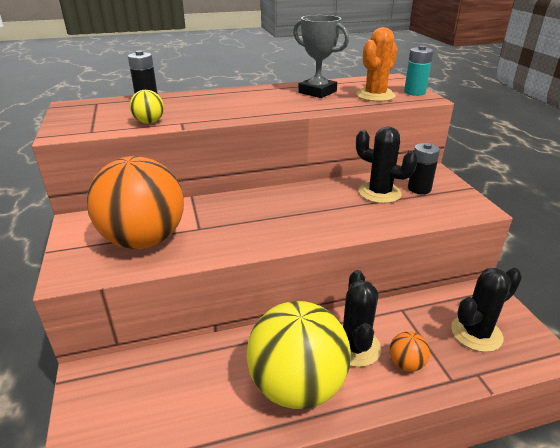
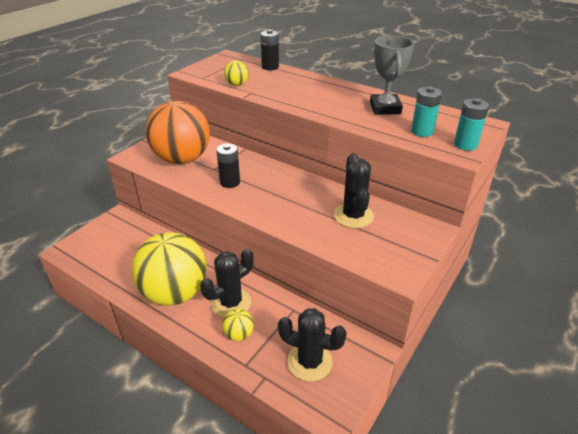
camera: 50 degrees right, 5 degrees up
(375, 95) = (422, 131): orange cactus -> turquoise battery
(406, 364) = (239, 334): orange ball -> yellow ball
(419, 189) = (389, 232): black battery -> black battery (230, 182)

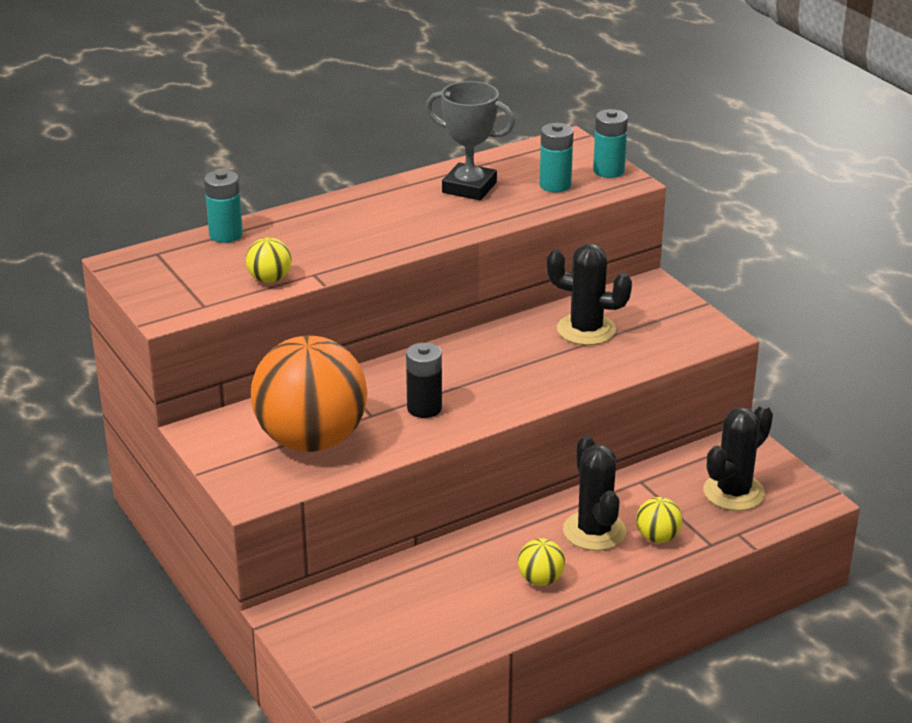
camera: 65 degrees left, 5 degrees down
(175, 293) = (540, 580): yellow ball -> yellow ball, size x0.41
(270, 67) = (226, 235): black battery -> turquoise battery

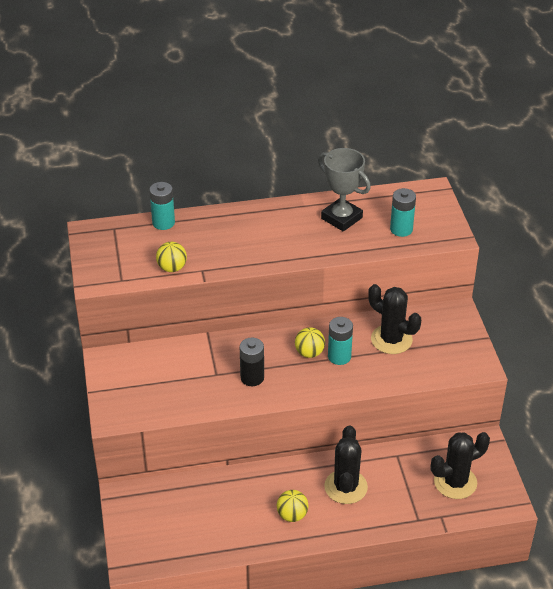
camera: 20 degrees right, 10 degrees up
(311, 440) = (169, 385): orange ball -> none
(608, 171) = (445, 225): turquoise battery -> turquoise battery (339, 356)
(657, 537) = (385, 504): yellow ball -> yellow ball (309, 353)

